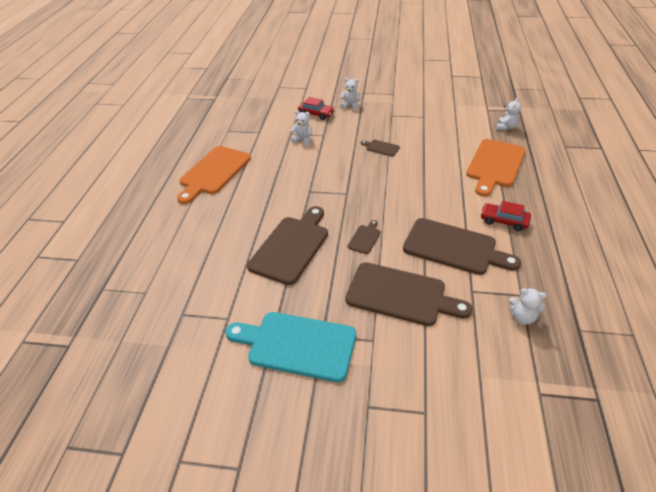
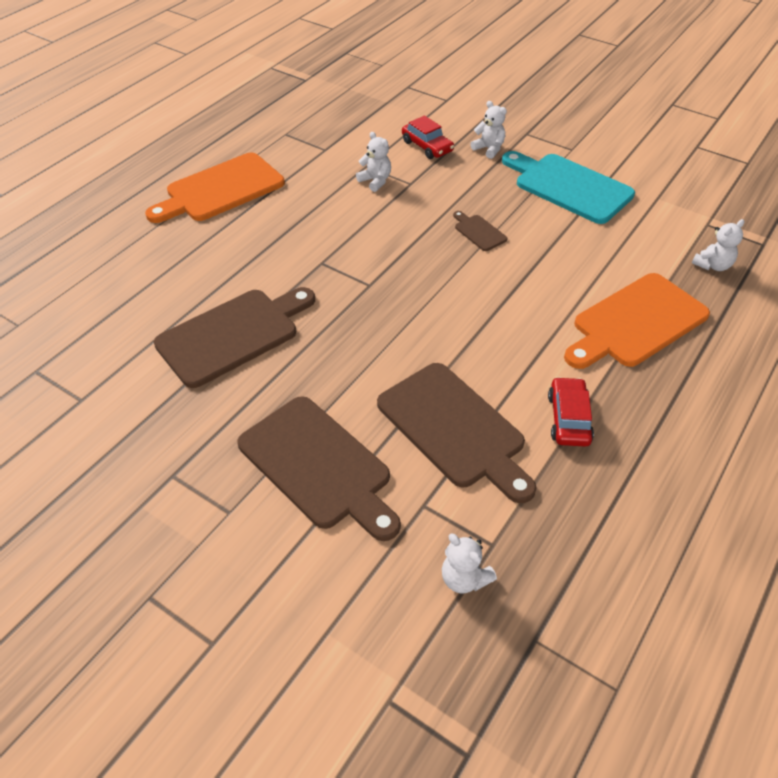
camera: 25 degrees right, 5 degrees up
(297, 345) = (132, 473): turquoise cutting board -> turquoise cutting board (569, 187)
(365, 238) = (339, 362): brown cutting board -> none
(503, 221) = (569, 419): red car -> red car turned 45 degrees clockwise

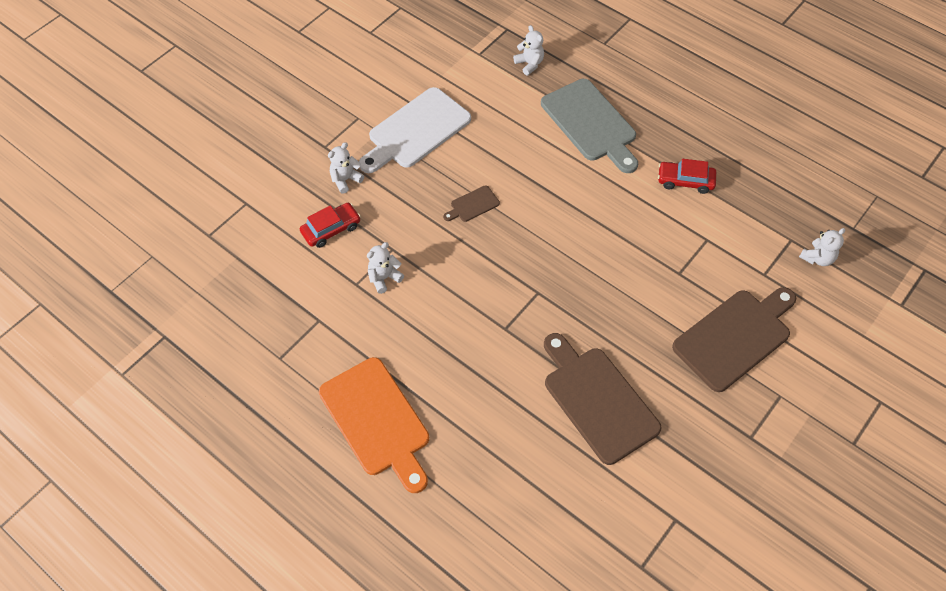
camera: 85 degrees left, 10 degrees up
(454, 428) = (696, 249): brown cutting board -> none
(569, 187) = (416, 131): turquoise cutting board -> white cutting board
(636, 323) = (591, 123): orange cutting board -> grey cutting board

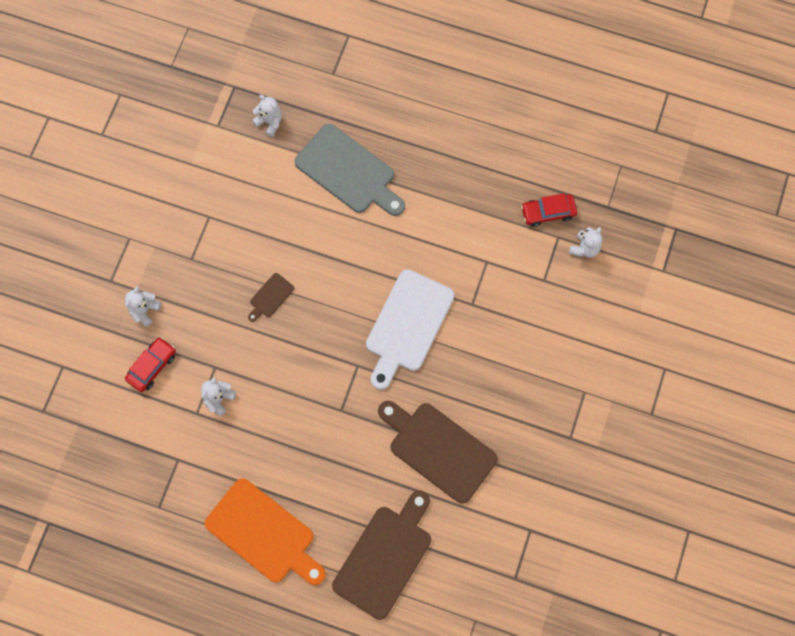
camera: 20 degrees left, 15 degrees up
(416, 131) = (189, 234): white cutting board -> white cutting board (407, 325)
(685, 181) = (451, 206): red car -> red car (548, 212)
(735, 337) = (534, 350): brown cutting board -> brown cutting board (385, 557)

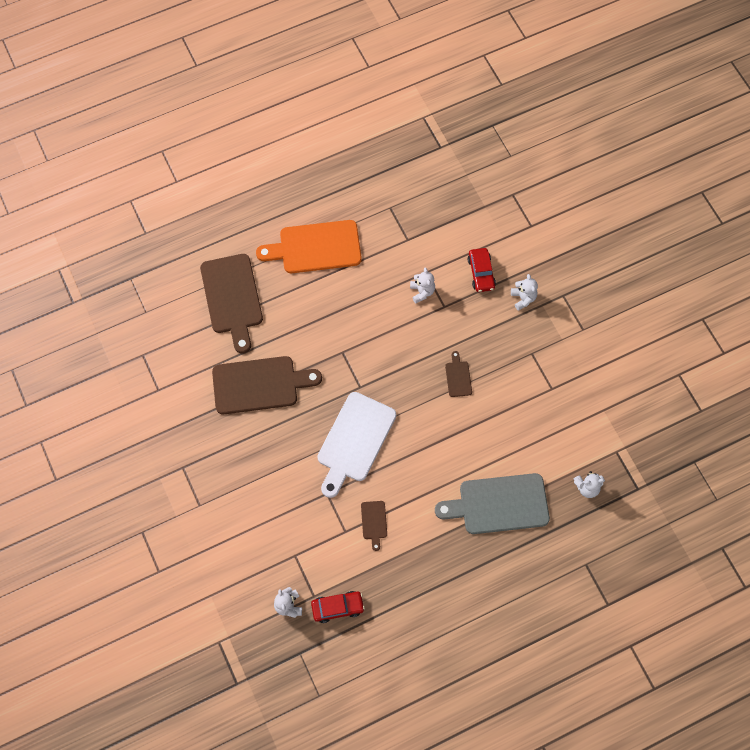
camera: 135 degrees right, 5 degrees down
(407, 325) = (354, 441): white cutting board -> white cutting board turned 135 degrees counterclockwise
(457, 248) = (374, 522): none -> brown cutting board
(548, 212) = (337, 607): red car -> red car turned 45 degrees clockwise

